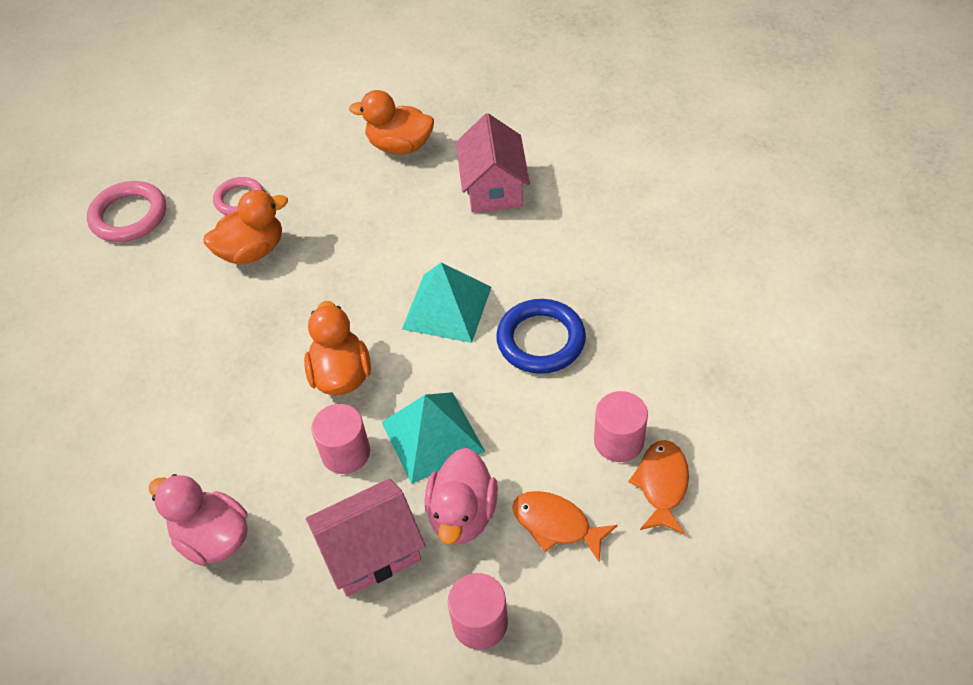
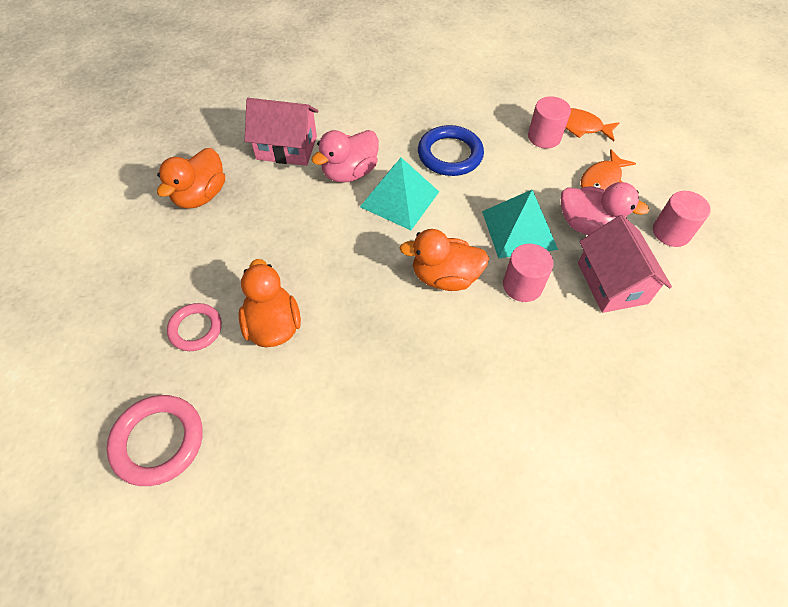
camera: 80 degrees left, 5 degrees up
(213, 538) = (588, 391): pink duck -> pink duck (350, 172)

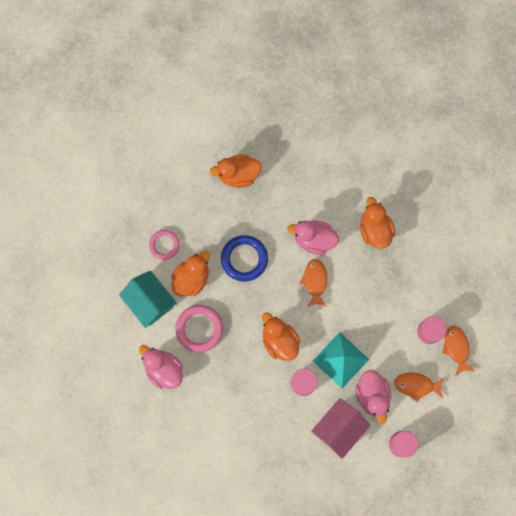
camera: 55 degrees right, 20 degrees up
(158, 441) = (106, 277): pink ring -> pink ring (199, 329)
(253, 402) = (150, 302): none -> turquoise house
(286, 148) = (305, 190): pink house -> none
(370, 452) = (163, 370): none -> pink duck
(390, 119) = (374, 230): none -> orange duck
(400, 199) = (315, 281): turquoise pyramid -> orange fish
(450, 154) = (371, 286): blue ring -> blue ring (244, 259)

